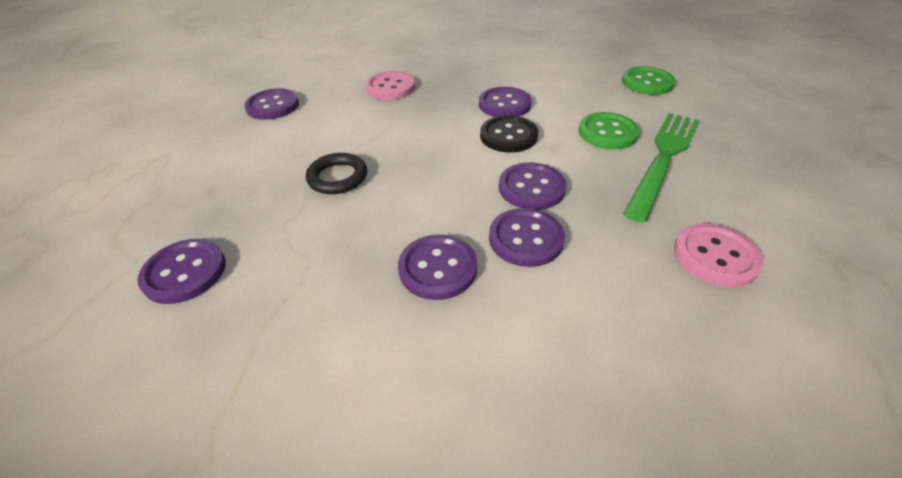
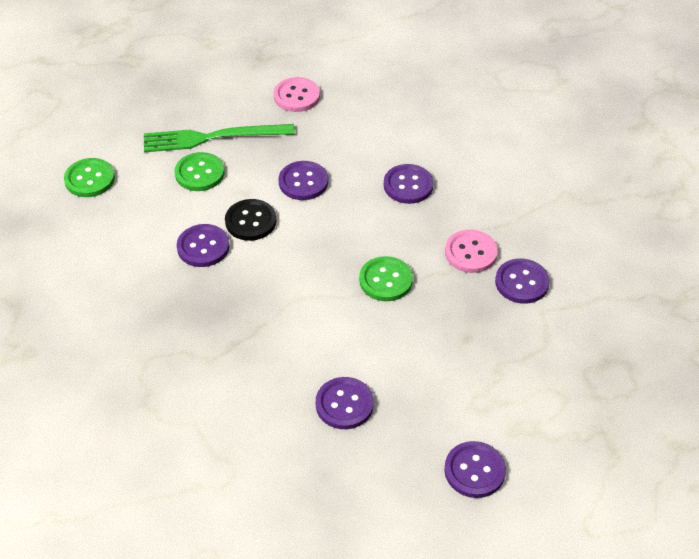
camera: 130 degrees left, 5 degrees up
(337, 177) = (386, 280): black ring -> green button
(390, 87) = (237, 342): pink button -> pink button (471, 253)
(525, 239) = (352, 164): purple button -> purple button (474, 471)

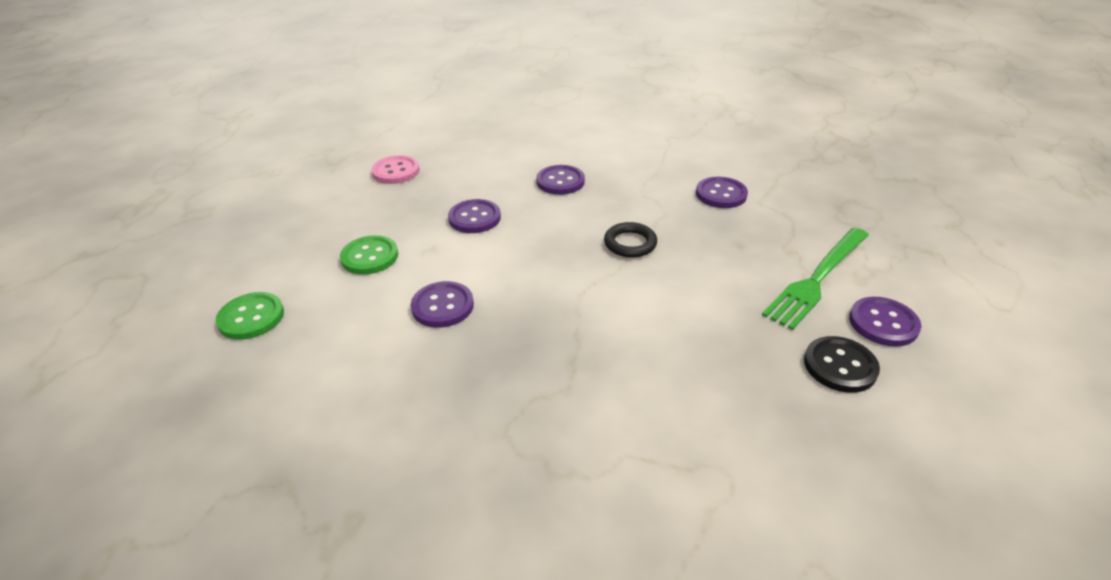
camera: 40 degrees left, 10 degrees down
(212, 138) = (351, 228): green fork -> green fork (817, 278)
(250, 221) = (463, 265): black button -> black button (840, 366)
(344, 404) = (728, 344): purple button -> none
(386, 280) = (630, 243): green button -> black ring
(471, 253) = (662, 196): pink button -> none

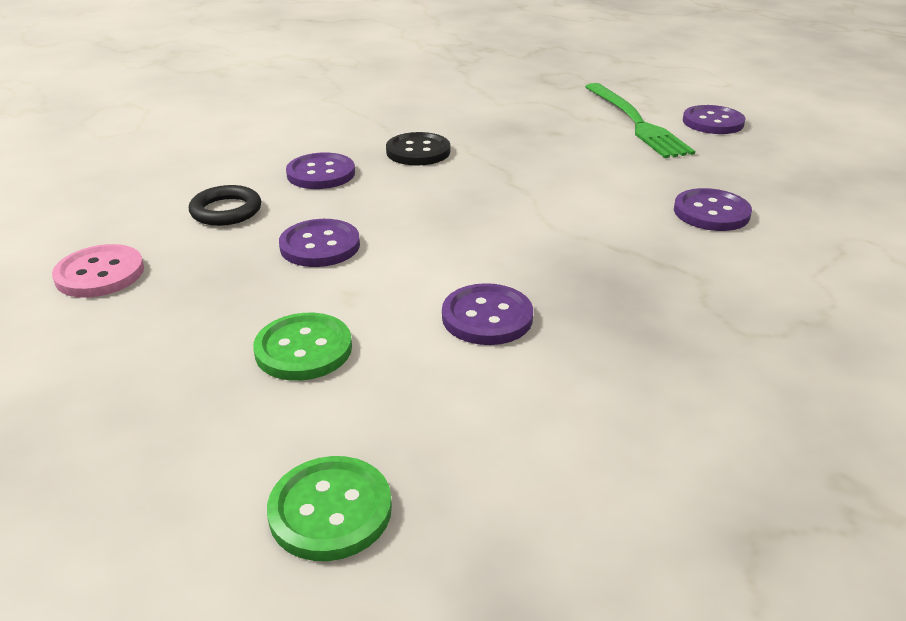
camera: 60 degrees left, 5 degrees down
(630, 243) = (493, 175): black ring -> black ring (226, 211)
(721, 194) = (464, 112): purple button -> purple button (711, 212)
(840, 366) = (752, 153): black button -> black button (418, 151)

